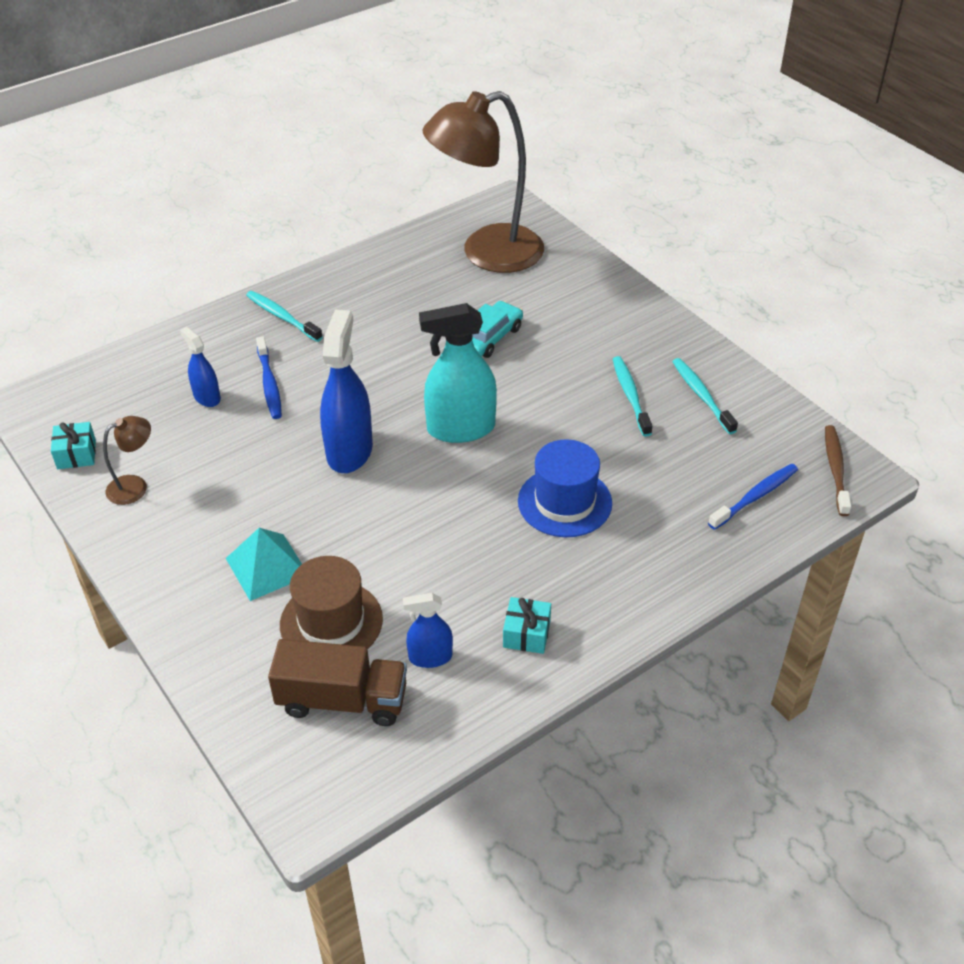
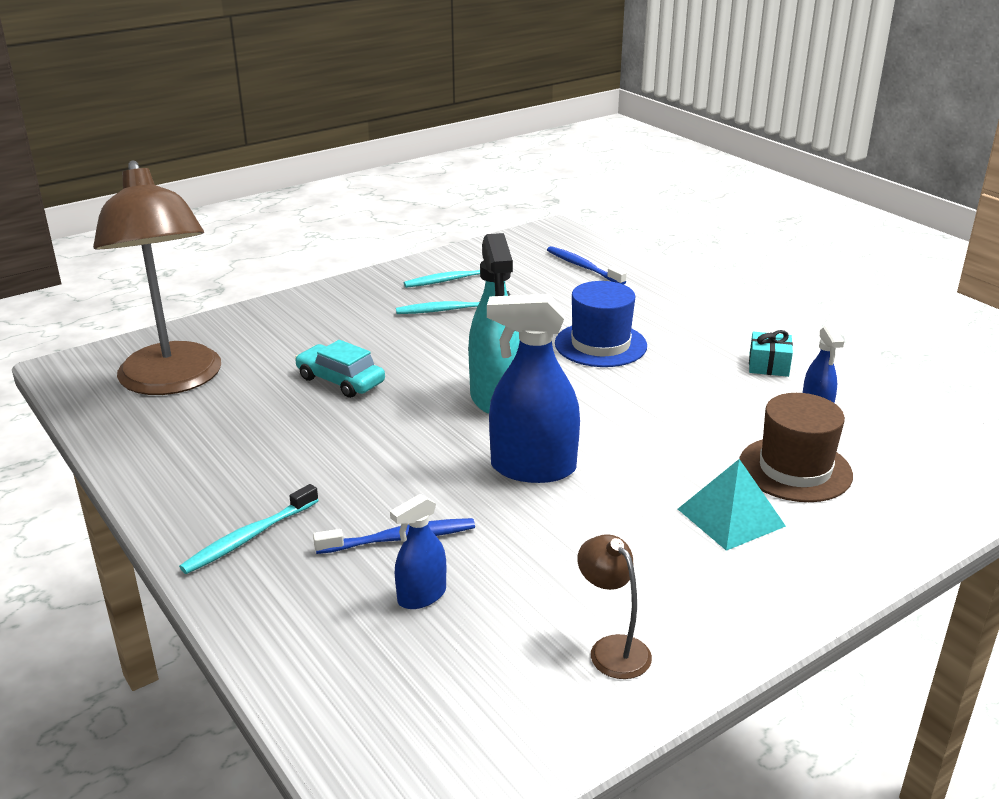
camera: 90 degrees left, 15 degrees down
(76, 454) = (547, 728): turquoise gift -> none
(342, 700) = (889, 458): brown truck -> none
(835, 469) = (548, 237): brown toothbrush -> none

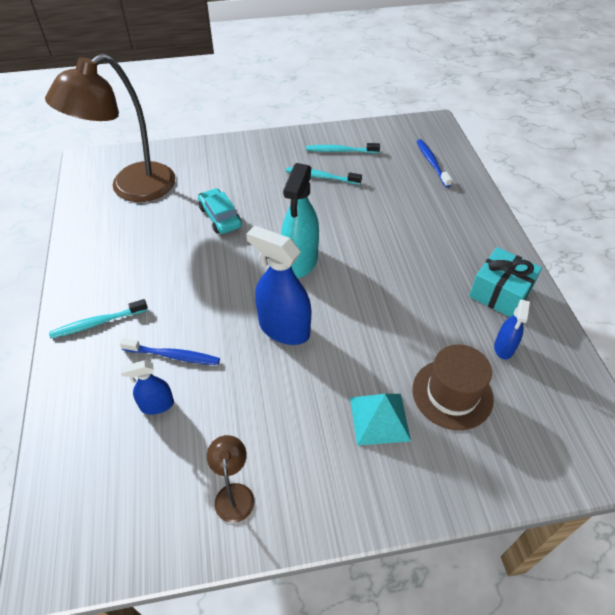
camera: 25 degrees right, 20 degrees up
(173, 381) = (132, 188): brown lamp -> brown lamp turned 45 degrees clockwise
(600, 344) = (396, 237): blue hat -> none
(768, 365) = (500, 293): turquoise gift -> turquoise gift, size x1.67

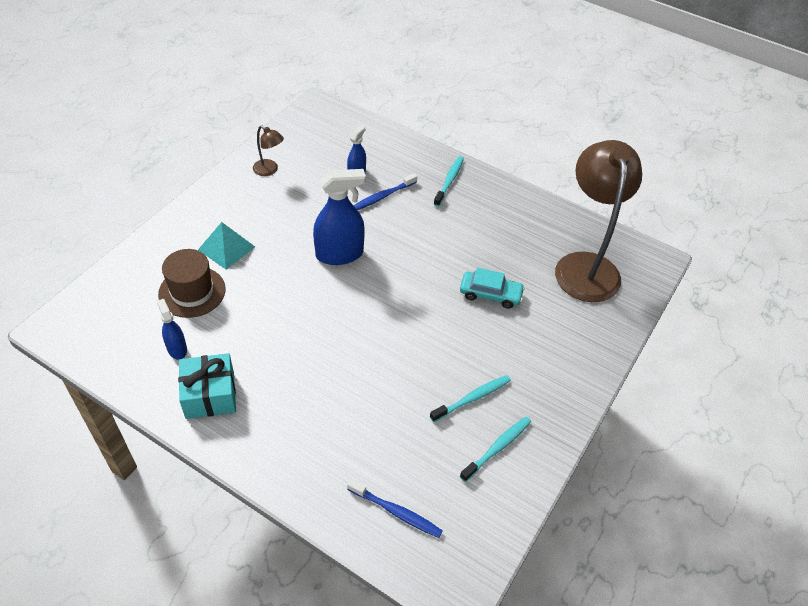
camera: 130 degrees right, 0 degrees up
(300, 261) = (387, 305): turquoise spray bottle -> none

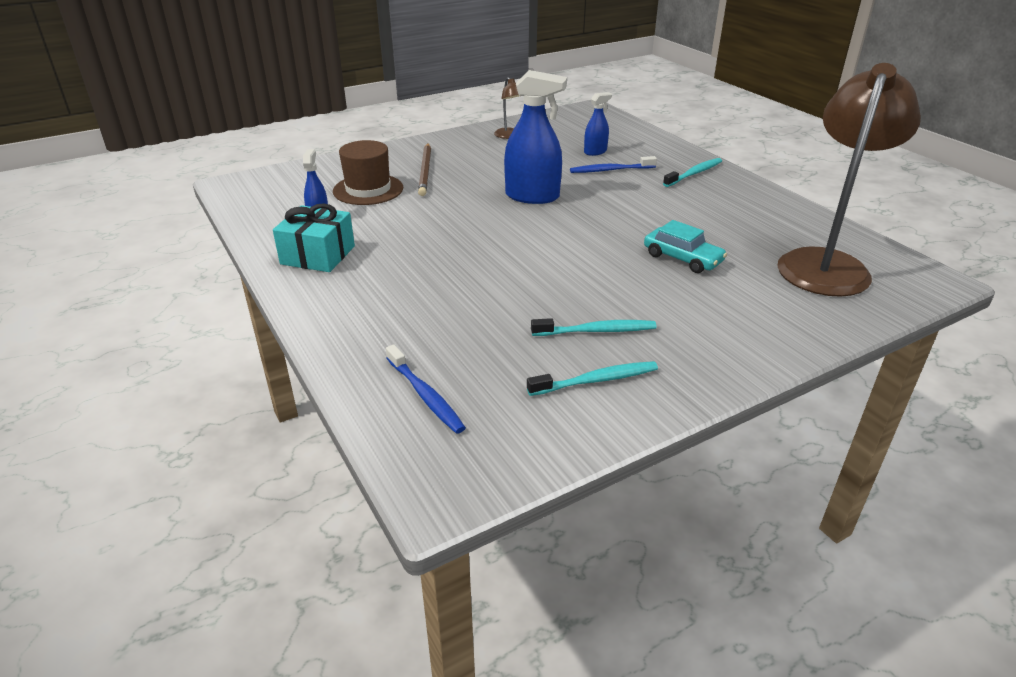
camera: 30 degrees right, 15 degrees down
(226, 248) = (425, 171): turquoise pyramid -> brown pencil

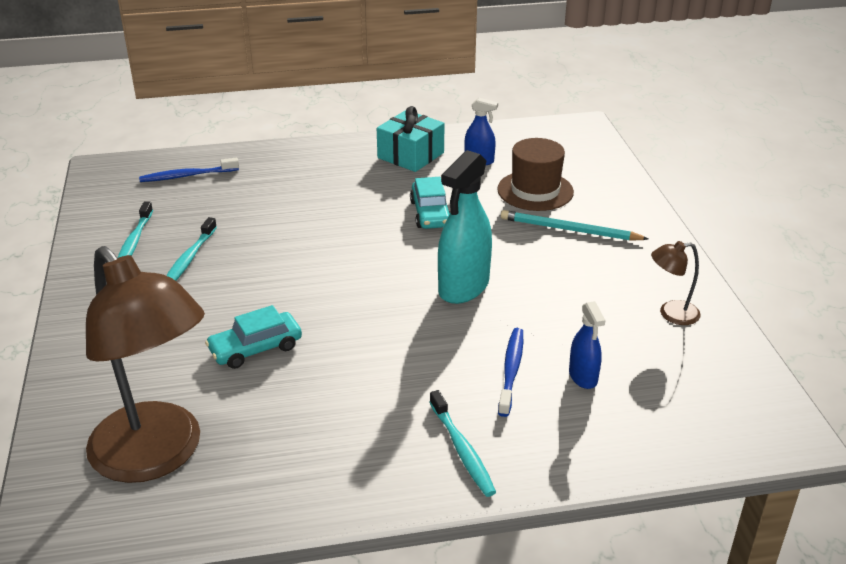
camera: 110 degrees right, 0 degrees up
(425, 171) = (569, 230): brown pencil -> turquoise pencil
(431, 226) = (430, 213): none -> turquoise car
(532, 196) = (463, 287): blue spray bottle -> turquoise spray bottle

